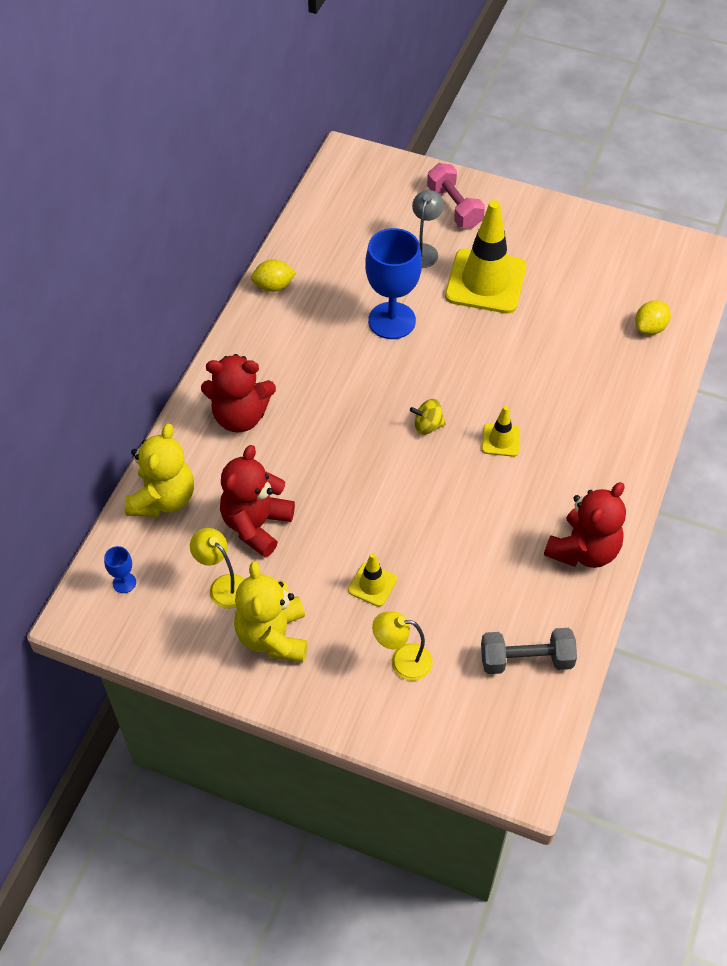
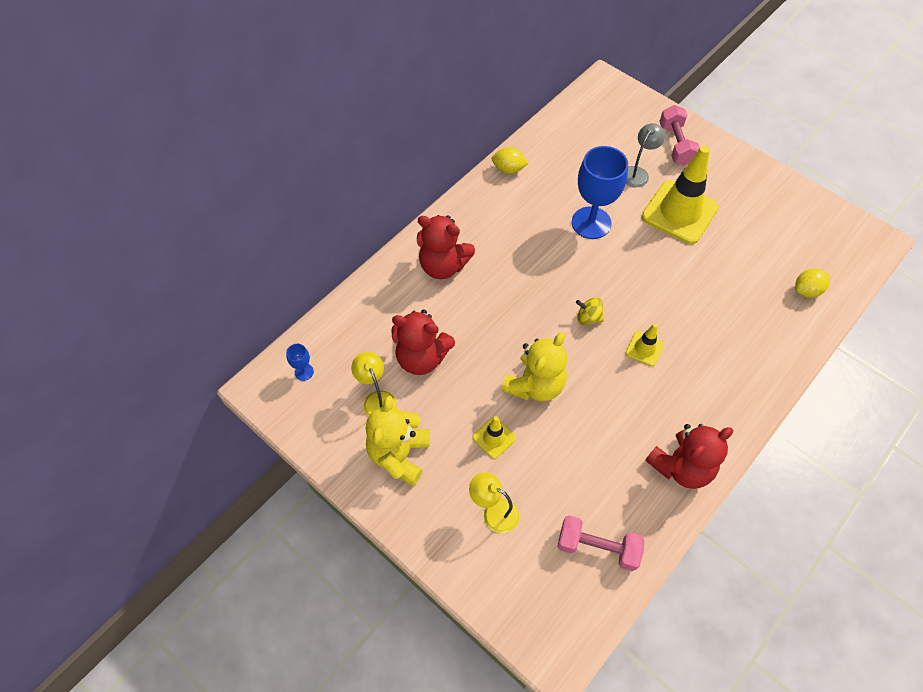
camera: 20 degrees right, 5 degrees up
(163, 499) = (359, 314): yellow teddy bear -> yellow teddy bear (534, 385)
(256, 525) = (421, 358): red teddy bear -> red teddy bear turned 120 degrees counterclockwise
(526, 660) = (597, 547): grey dumbbell -> pink dumbbell

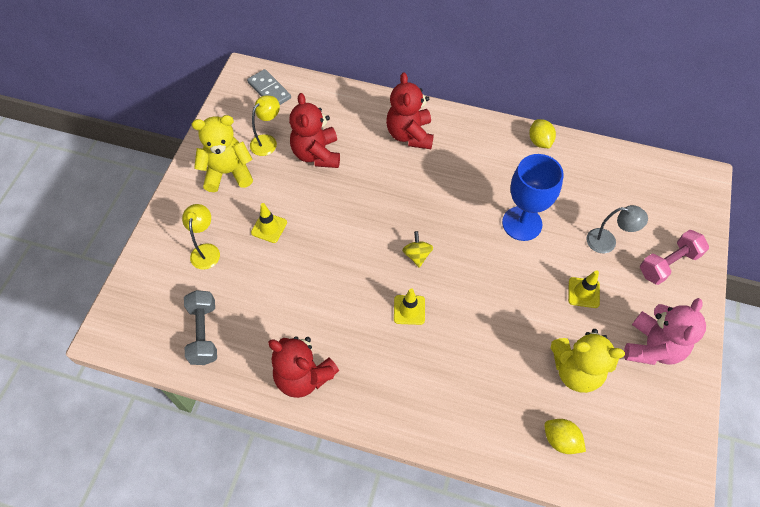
camera: 65 degrees right, 0 degrees up
(304, 372) = (269, 90): blue goblet -> grey domino
(534, 385) = (330, 238): yellow teddy bear -> yellow teddy bear (576, 370)
(597, 547) = (203, 333): pink dumbbell -> grey dumbbell
(679, 212) = (583, 292): yellow traffic cone -> yellow traffic cone, size x0.47
(746, 192) = (652, 347): none -> pink teddy bear

